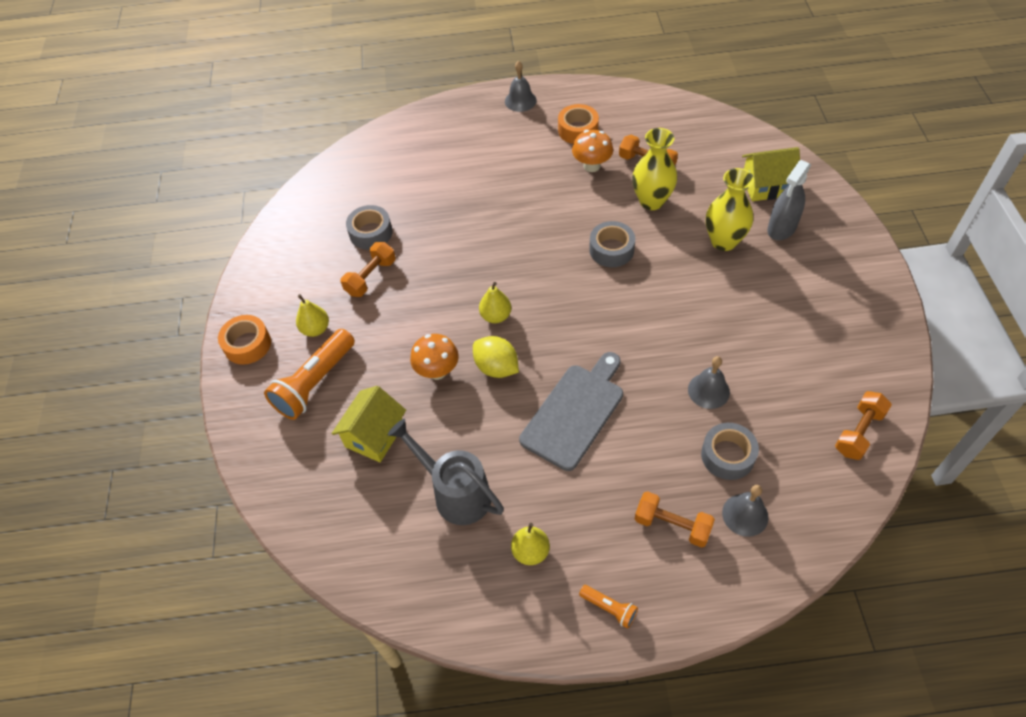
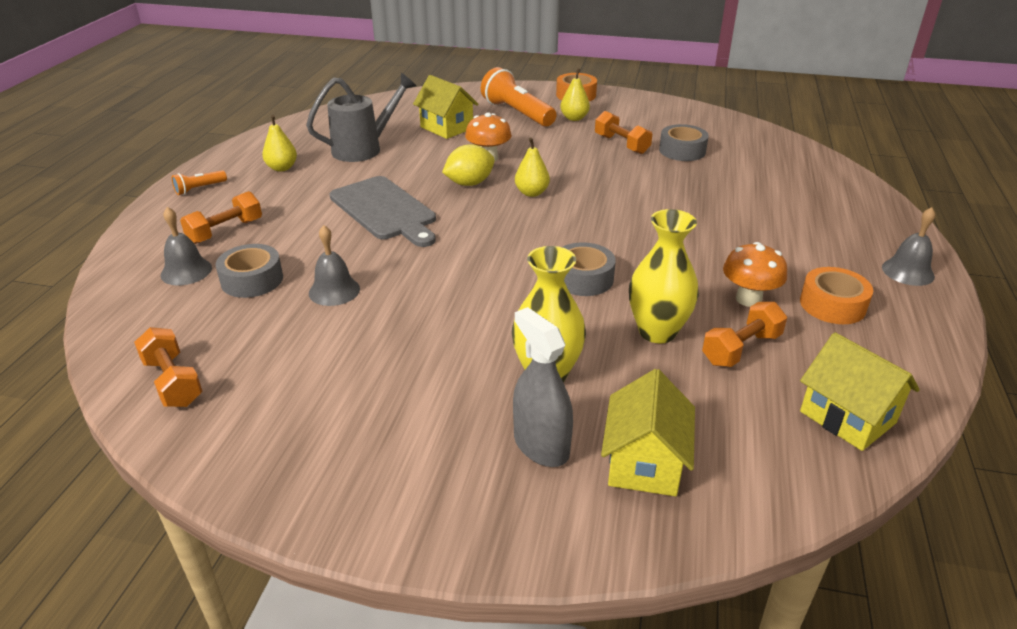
camera: 105 degrees right, 20 degrees down
(681, 119) = (847, 417): none -> yellow house

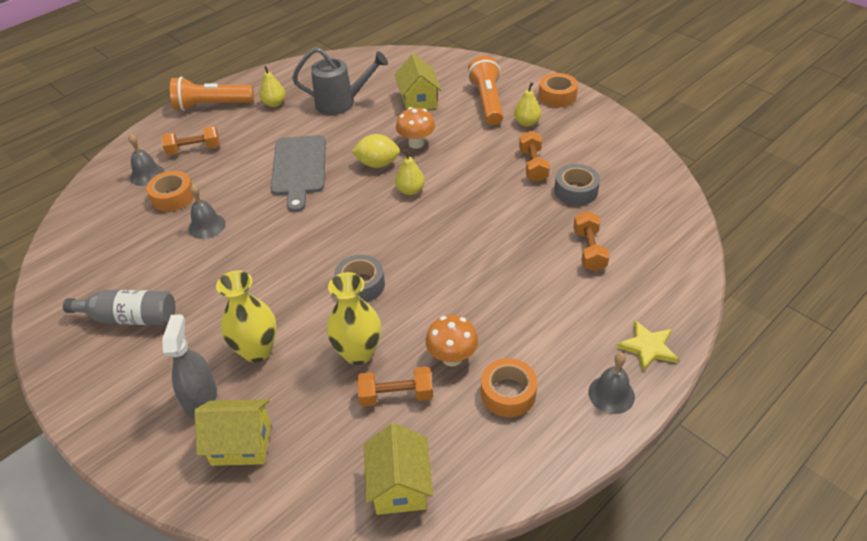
camera: 35 degrees right, 10 degrees up
(173, 382) = (74, 256): orange dumbbell -> orange dumbbell (589, 250)
(199, 189) = (212, 105): orange flashlight -> orange flashlight, size x2.10
(252, 280) = (173, 197): grey tape -> orange tape
(341, 410) = (130, 318): none -> grey bottle
(644, 463) = (241, 444): yellow house -> yellow house turned 45 degrees clockwise
(886, 231) = (648, 347): none -> yellow star

